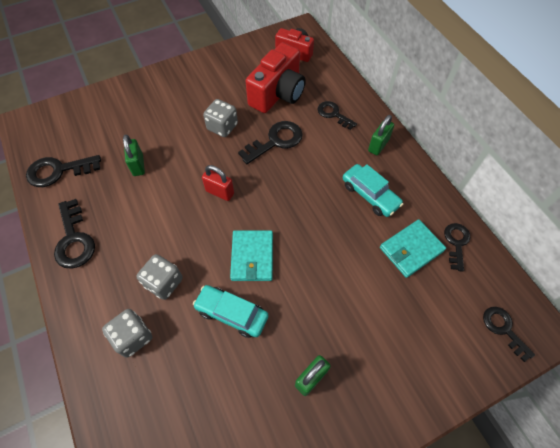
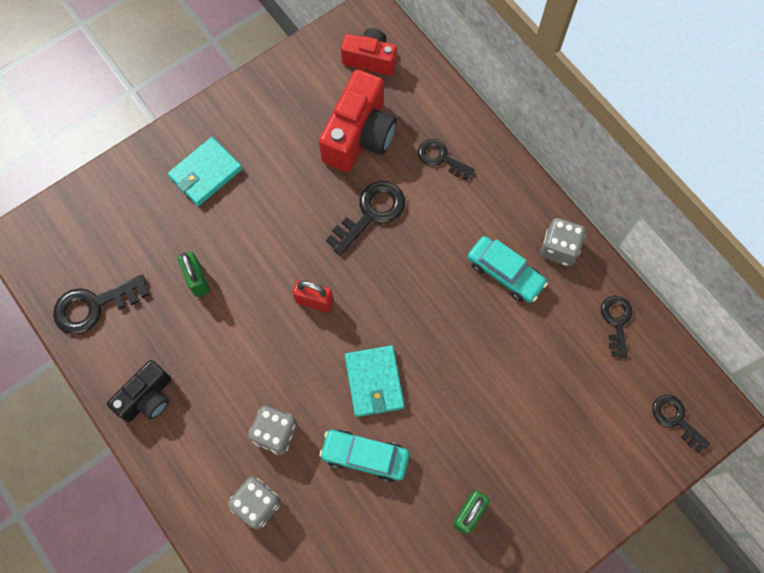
camera: 10 degrees left, 10 degrees up
(74, 239) = (147, 397): black key -> black camera
(222, 127) = (295, 202): grey dice -> grey dice (559, 248)
(378, 145) = (506, 198): green padlock -> none
(411, 249) = (563, 339): turquoise wallet -> turquoise wallet (205, 173)

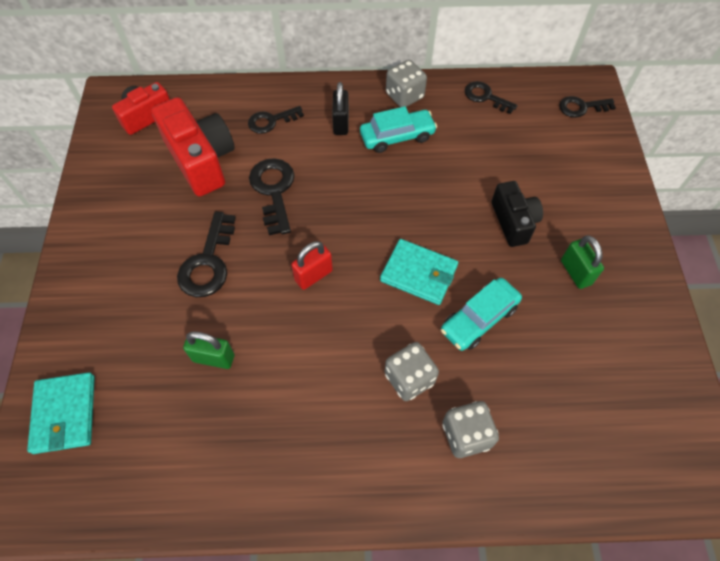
camera: 55 degrees left, 10 degrees down
(94, 306) = (156, 472): black key -> black key (208, 262)
(147, 397) = (291, 476): black camera -> black camera (513, 222)
(205, 173) = (121, 290): turquoise wallet -> turquoise wallet (64, 414)
(483, 216) = (341, 123): none -> black padlock

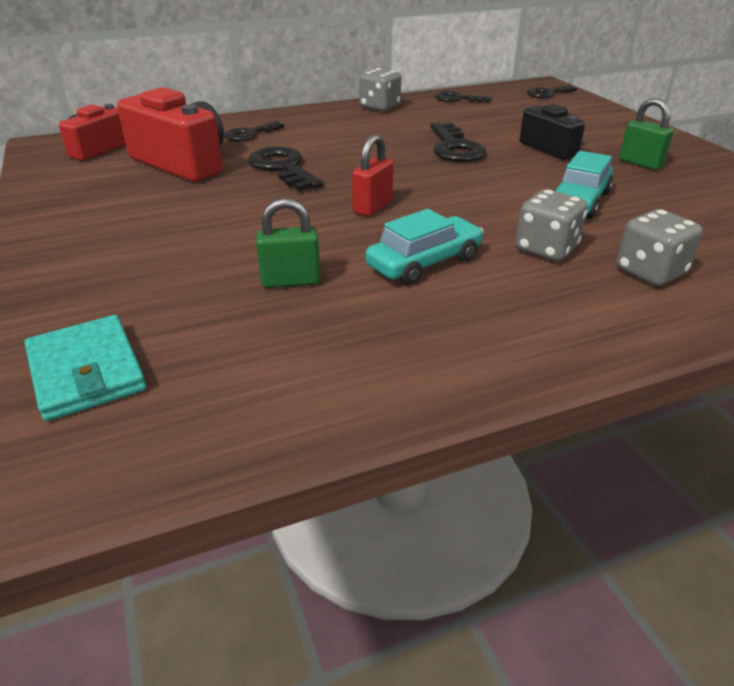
camera: 20 degrees left, 25 degrees down
(208, 262) = (235, 220): black key -> black key (455, 148)
(341, 123) = (327, 126): black padlock -> none
(397, 137) = (392, 125): turquoise car -> turquoise car (424, 262)
(419, 273) = (488, 188): turquoise wallet -> none

